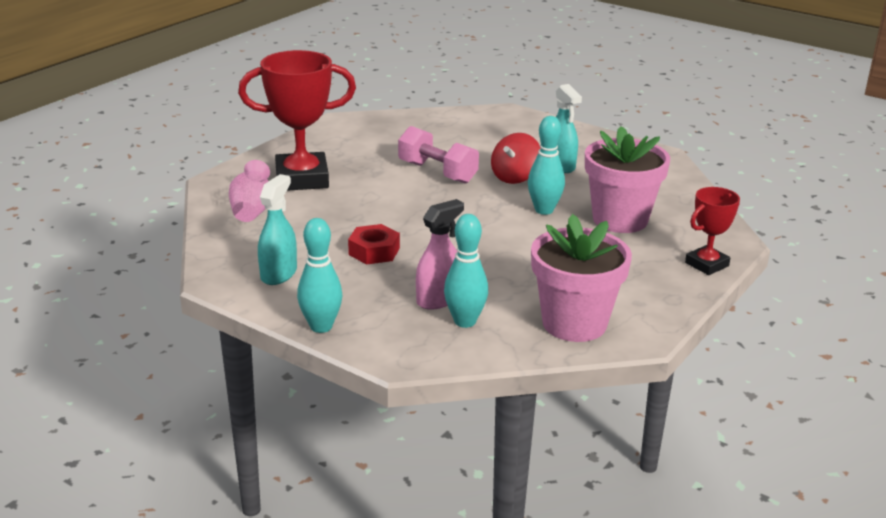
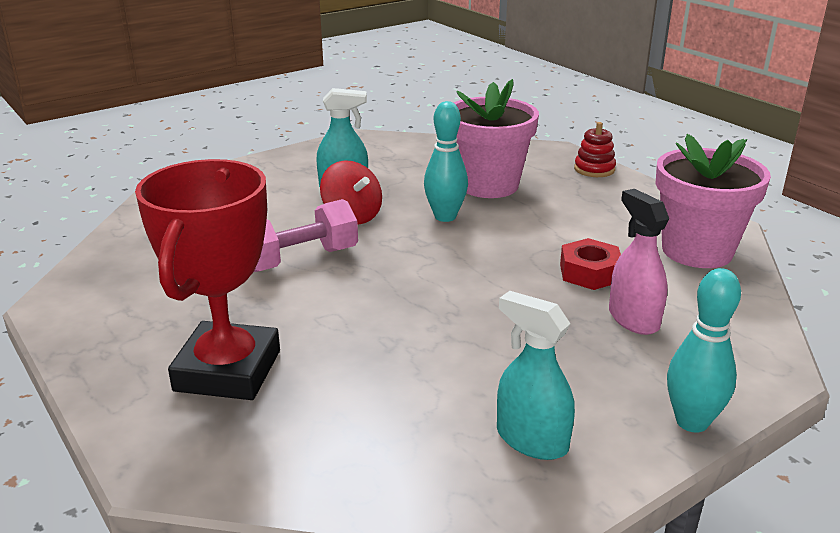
camera: 70 degrees left, 0 degrees up
(252, 211) = (305, 439): pink vase -> none
(374, 251) = (495, 344): red nut -> red nut (589, 273)
(465, 321) = (687, 311): turquoise bowling pin -> none
(706, 264) = (594, 169): red trophy -> red stacking toy

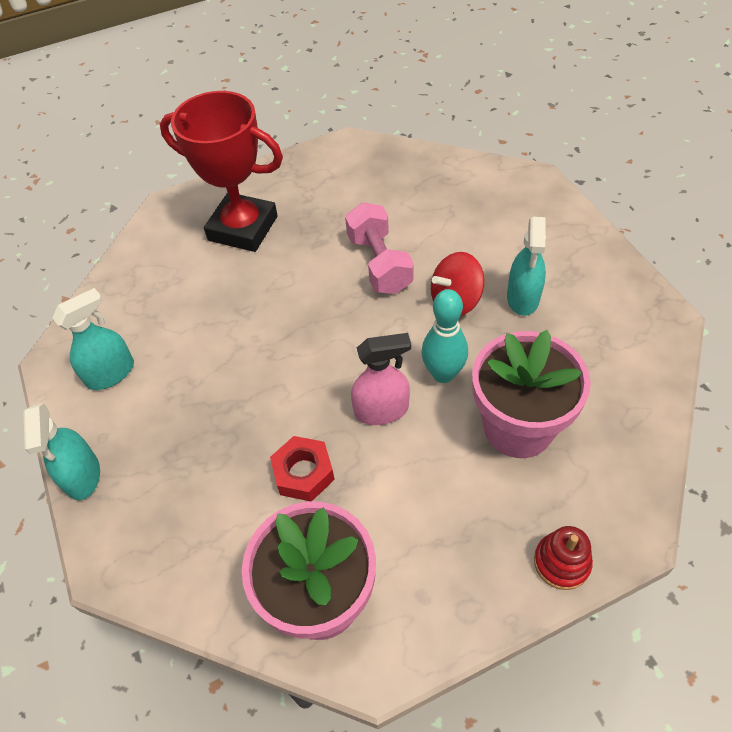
camera: 105 degrees right, 25 degrees up
(633, 319) = (218, 484): pink spray bottle -> pink spray bottle (382, 410)
(692, 422) = (82, 476): turquoise bowling pin -> turquoise spray bottle

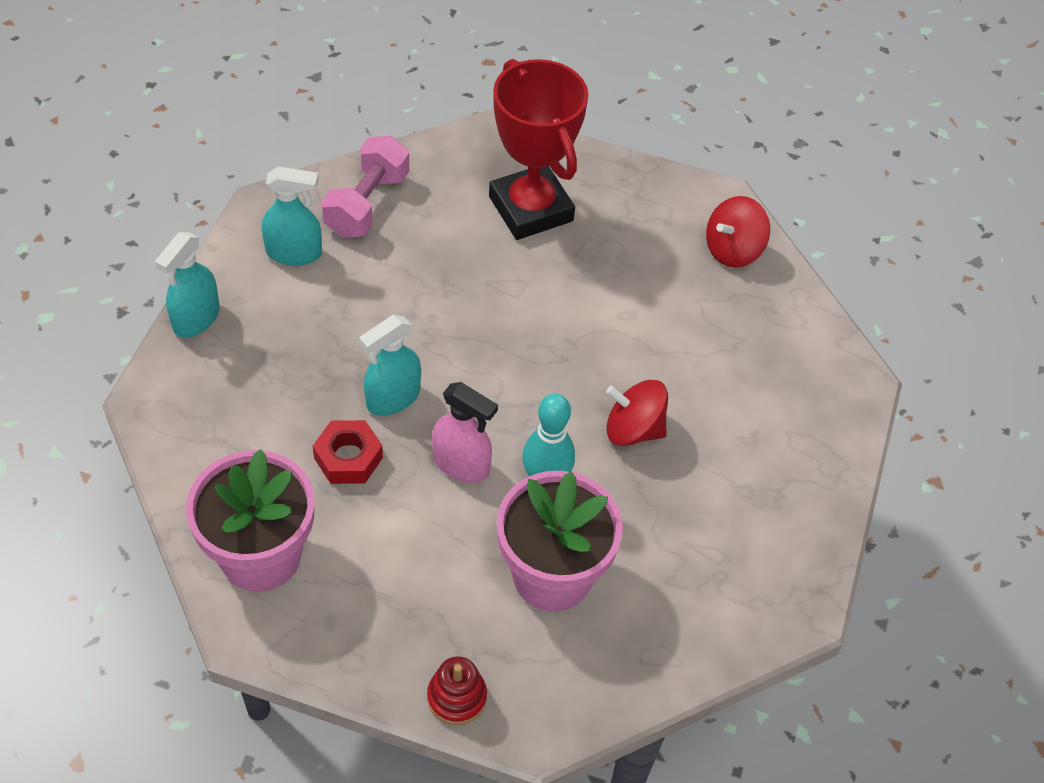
camera: 35 degrees right, 0 degrees up
(379, 263) = (609, 340): pink dumbbell -> pink dumbbell (367, 204)
(387, 164) = (733, 250): none -> red spinning top
(523, 298) = (696, 478): turquoise spray bottle -> turquoise spray bottle (393, 398)

